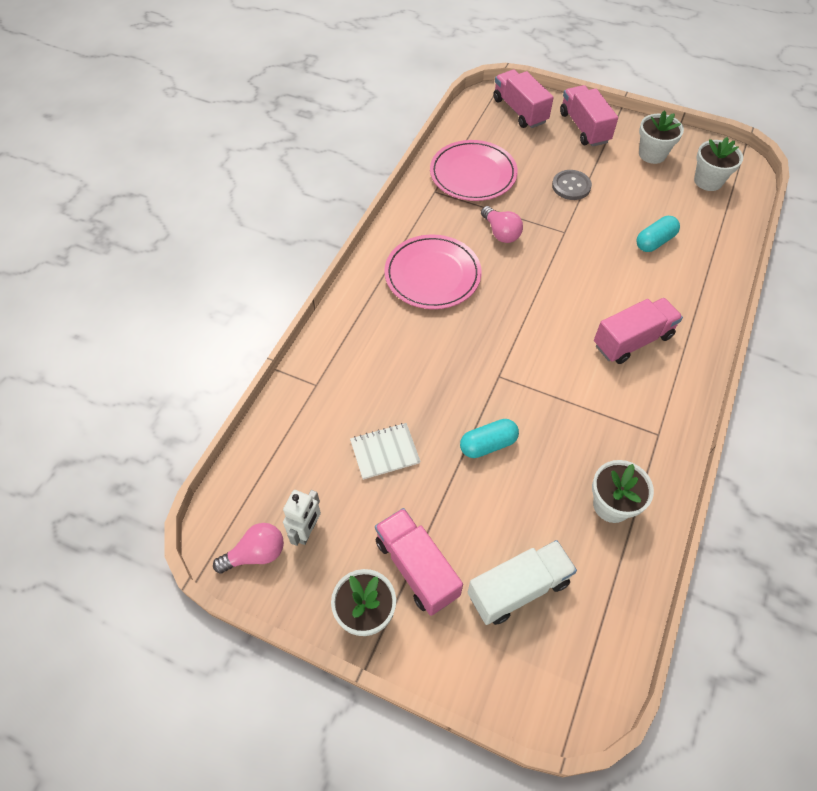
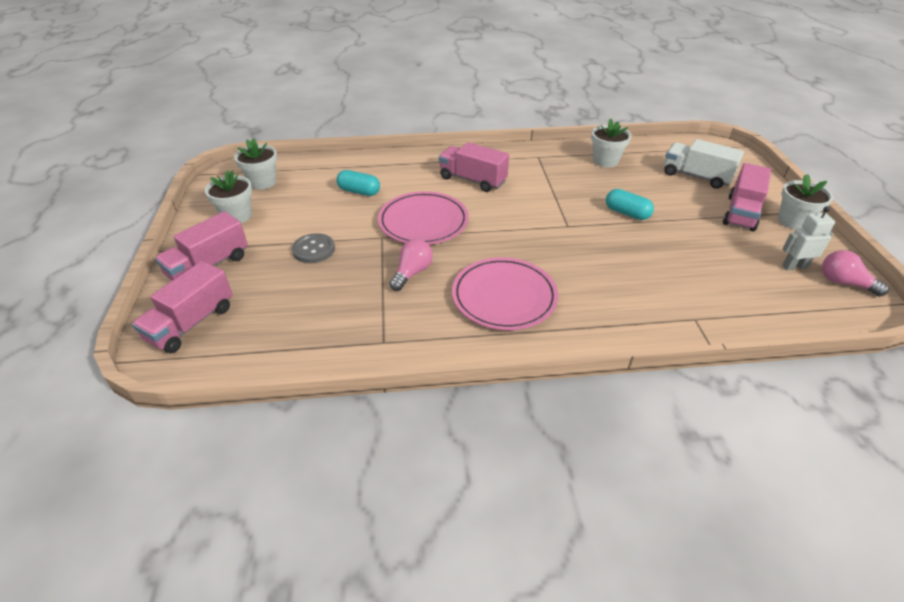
camera: 120 degrees left, 15 degrees down
(385, 452) = (694, 255): white notebook -> none
(473, 174) = (335, 322): pink plate -> pink plate (423, 222)

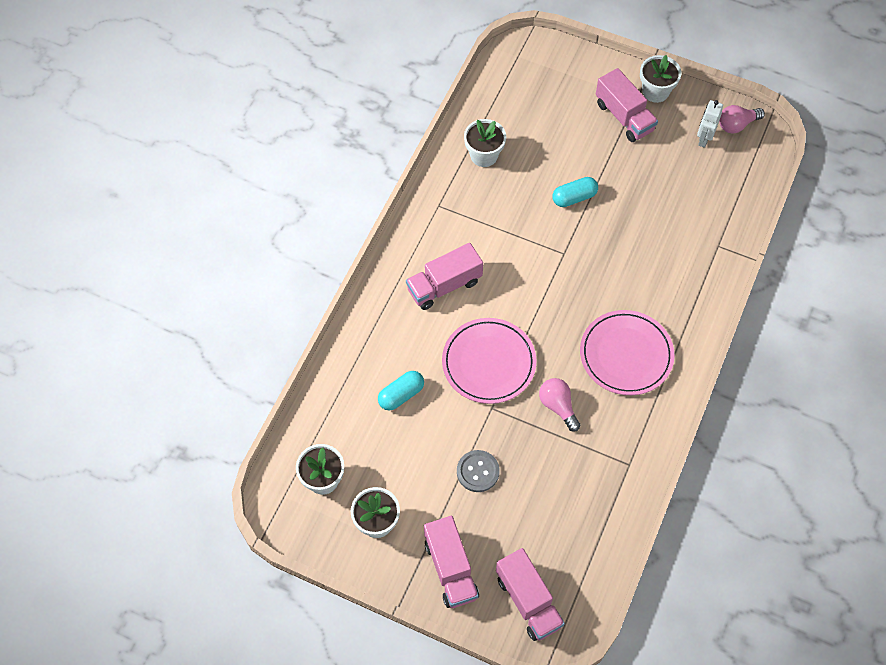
camera: 60 degrees left, 20 degrees up
(696, 176) = (555, 105): white truck -> none

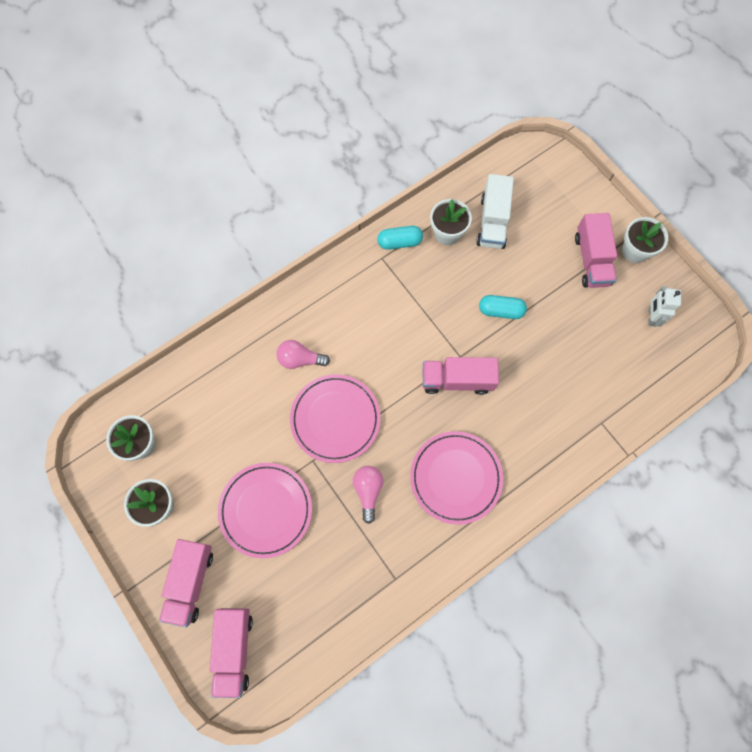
camera: 30 degrees right, 10 degrees up
(401, 395) = (247, 407): turquoise capsule -> turquoise capsule (399, 242)
(444, 286) = (342, 331): pink truck -> pink truck (457, 380)
(478, 471) = (266, 510): grey button -> pink plate
(518, 126) = (492, 222): none -> white truck
(704, 139) = (651, 317): white robot -> white robot turned 45 degrees counterclockwise
(737, 125) = (690, 319): pink light bulb -> pink light bulb (300, 359)

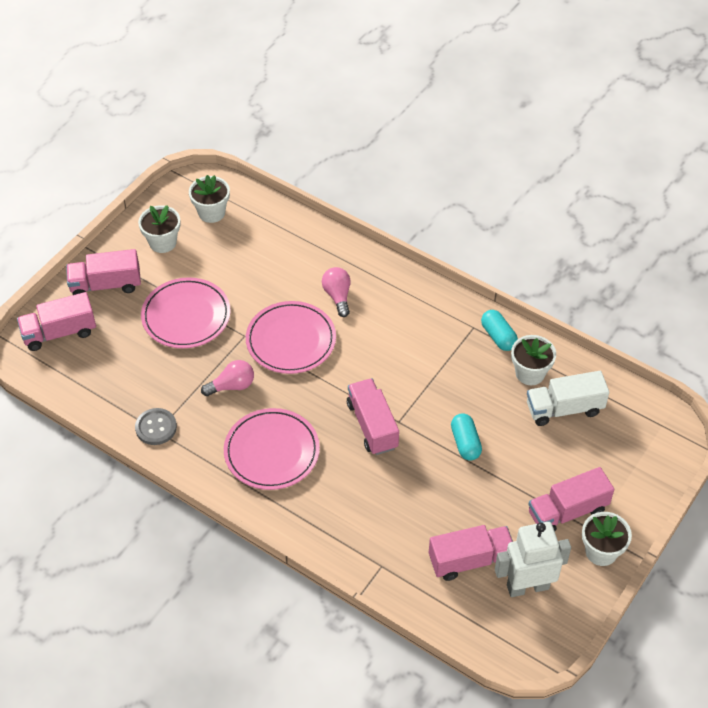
camera: 70 degrees right, 20 degrees down
(391, 579) = (156, 427): none -> grey button
(616, 350) = (470, 560): none -> pink truck
(651, 317) = (527, 586): white robot -> white robot, size x1.70

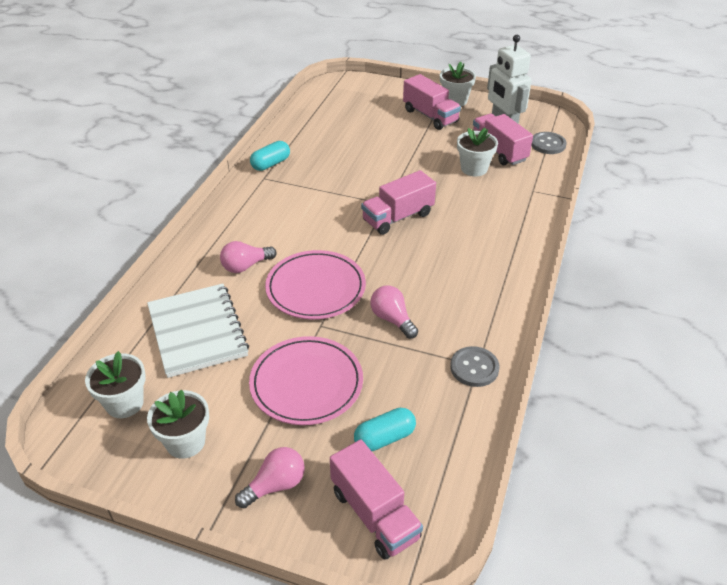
camera: 105 degrees left, 10 degrees down
(106, 285) = (275, 485): pink truck -> pink light bulb
(268, 257) = (197, 331): none -> white notebook
(271, 452) = (458, 273): pink plate -> none
(465, 443) = (391, 166): turquoise capsule -> turquoise capsule (384, 438)
(471, 621) = (548, 144): none -> grey button
(530, 373) = (306, 144): white flower pot -> white flower pot (474, 168)
(564, 409) = (336, 126): white truck -> none

